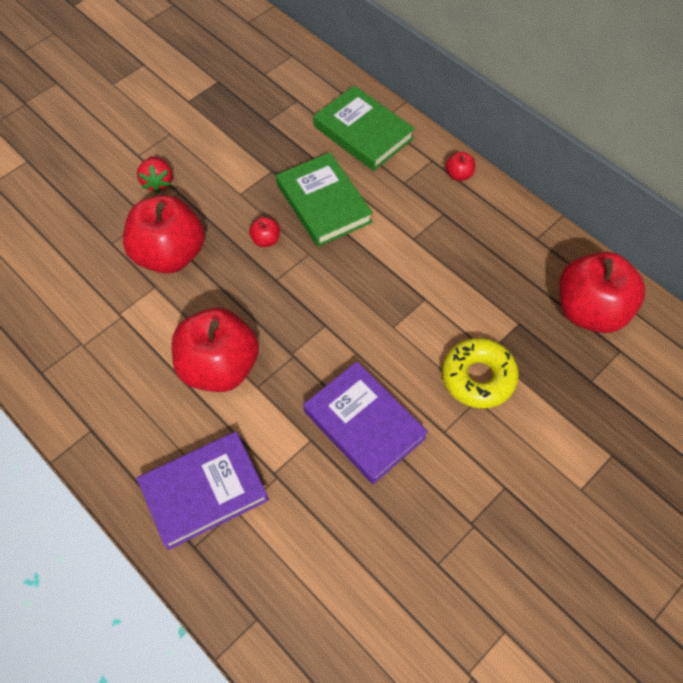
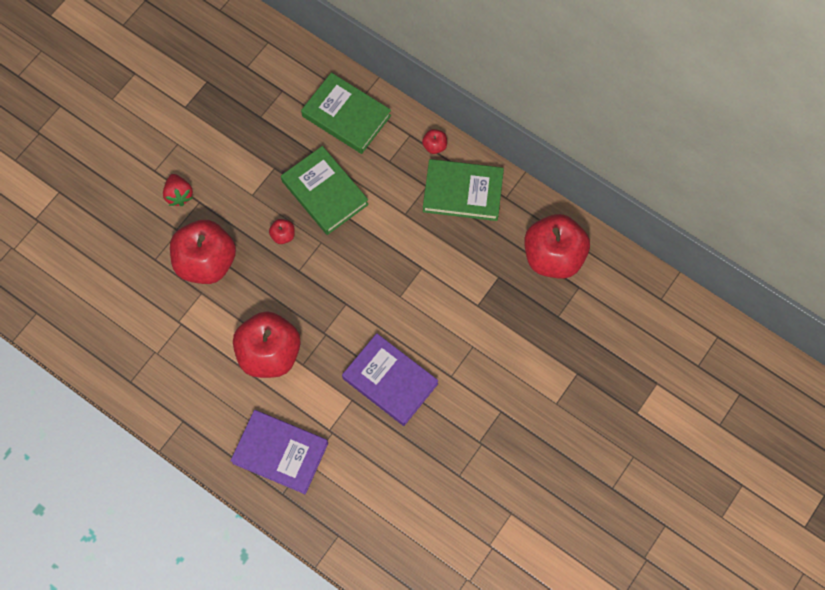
camera: 10 degrees left, 10 degrees up
(204, 491) = (280, 453): purple book -> purple book turned 60 degrees clockwise
(478, 377) = (471, 328): yellow donut -> none
(486, 226) = (463, 192): none -> green book

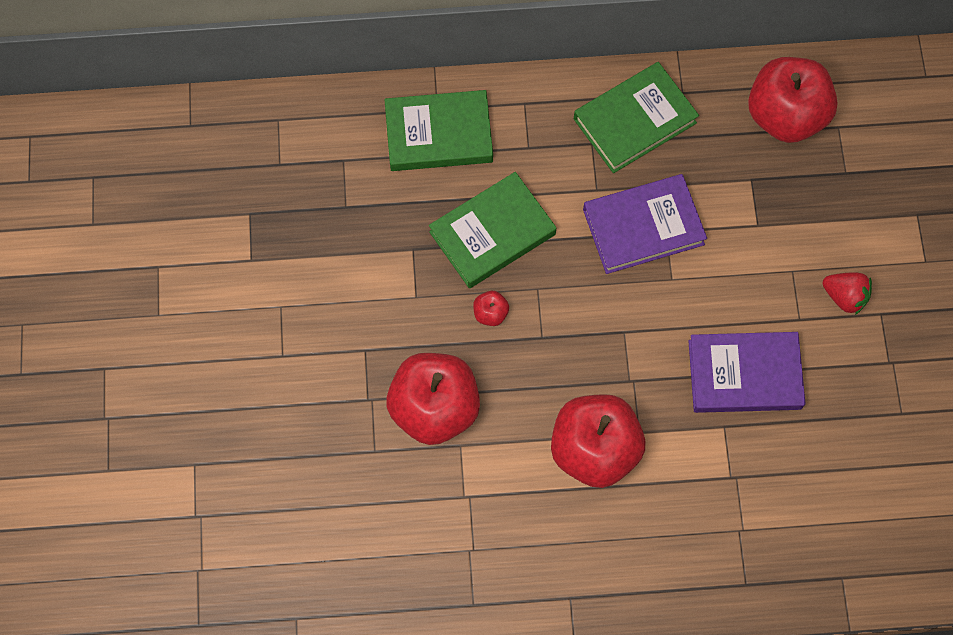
camera: 40 degrees left, 0 degrees up
(179, 195) = (335, 360): red strawberry -> red strawberry (844, 297)
(280, 453) = (704, 543): purple book -> purple book (643, 227)
(325, 193) = (492, 233): green book -> green book turned 45 degrees counterclockwise
(434, 146) = (561, 95): red apple -> none

